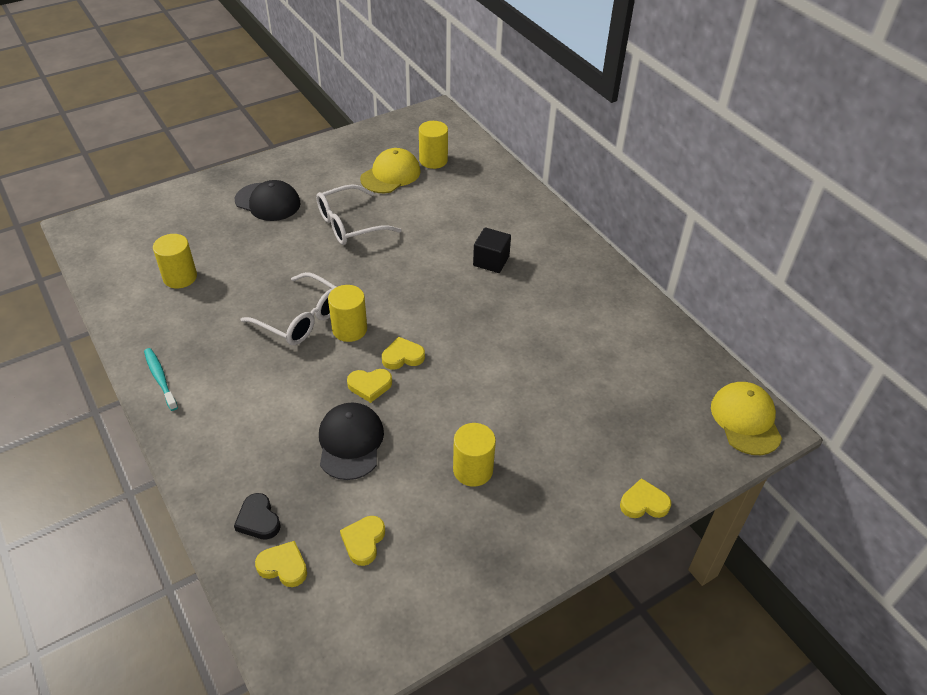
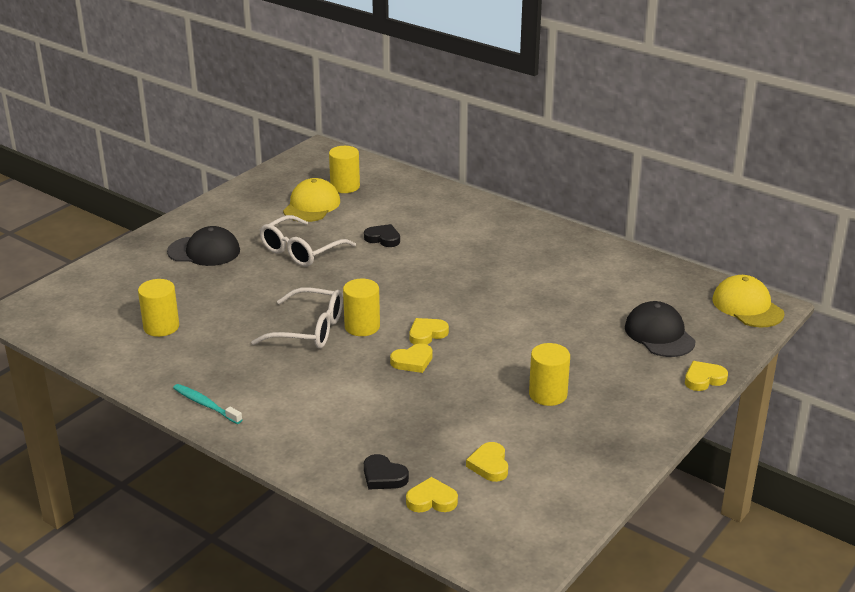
camera: 20 degrees left, 15 degrees down
(350, 442) = (425, 404): black cap -> black cap (659, 334)
(431, 230) = (383, 238): none -> black heart
(491, 261) = (456, 249): black cube -> none

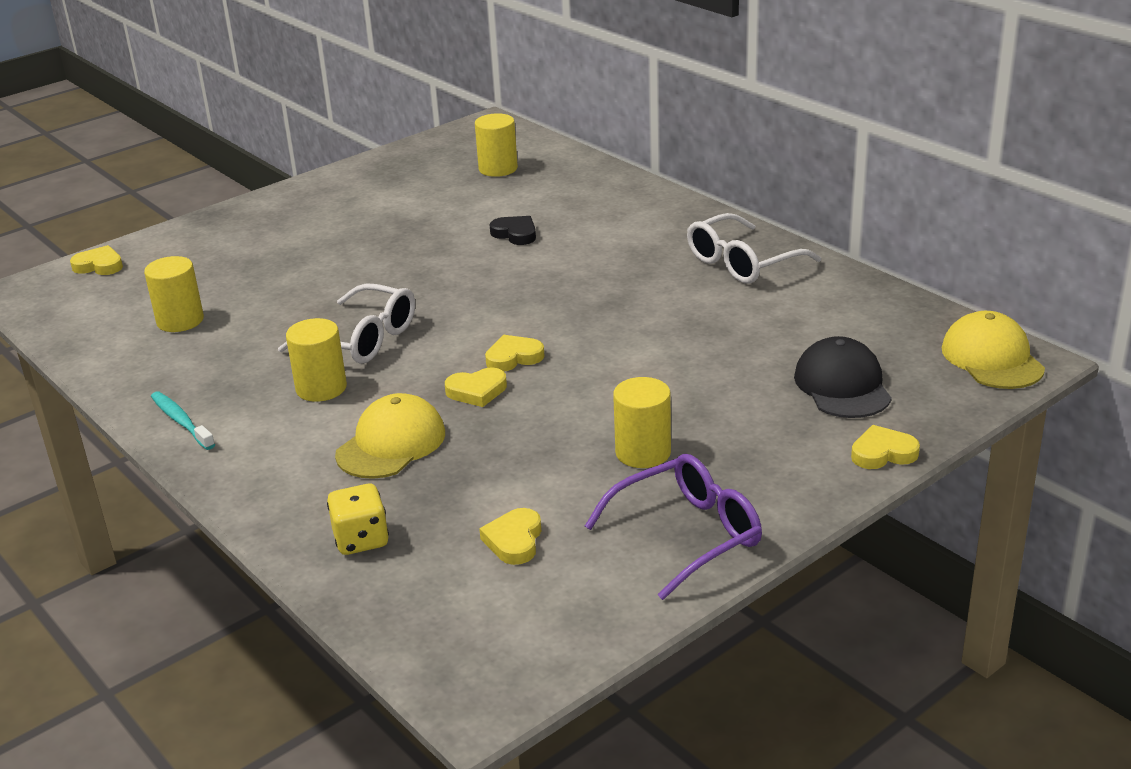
camera: 15 degrees right, 0 degrees up
(204, 251) = (282, 234): black cap -> none
(301, 251) = (402, 242): white glasses -> white glasses (742, 263)
(311, 206) = (444, 189): yellow cap -> yellow cap (391, 444)
(362, 326) = (432, 341): yellow cylinder -> yellow cylinder (321, 388)
(383, 476) = (361, 539): black heart -> yellow dice
(431, 500) = (410, 580): yellow heart -> yellow heart (99, 265)
(602, 448) = (688, 535): none -> purple glasses

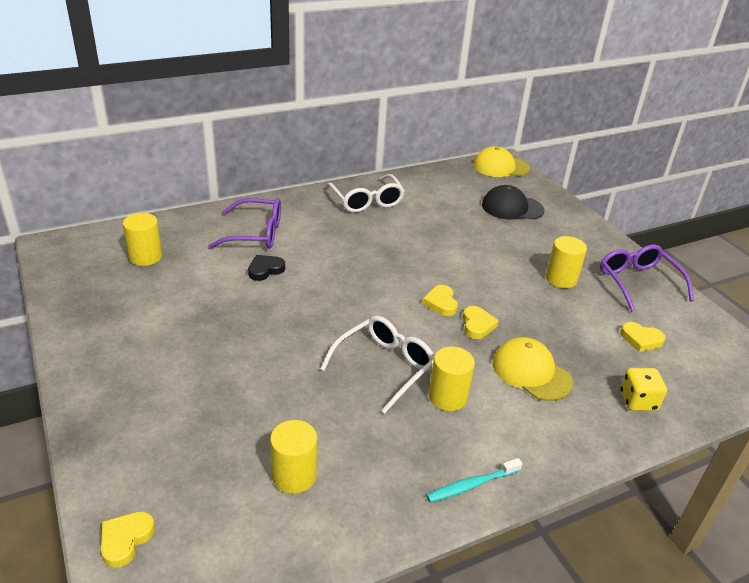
camera: 80 degrees left, 5 degrees up
(592, 211) = (256, 233): none -> purple glasses
(883, 453) = (575, 214): yellow heart -> none

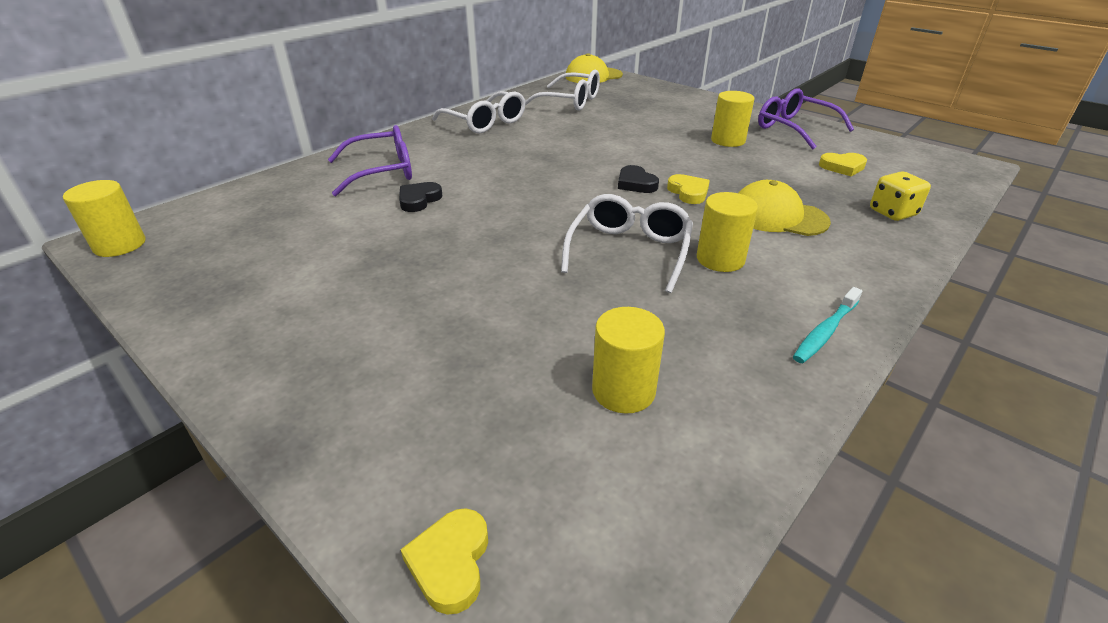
camera: 20 degrees left, 0 degrees up
(145, 257) = (253, 222): yellow cylinder -> yellow cylinder (120, 245)
(441, 303) = (636, 183): yellow heart -> black heart
(455, 195) = (570, 102): none -> white glasses
(512, 207) = (632, 101): black cap -> none

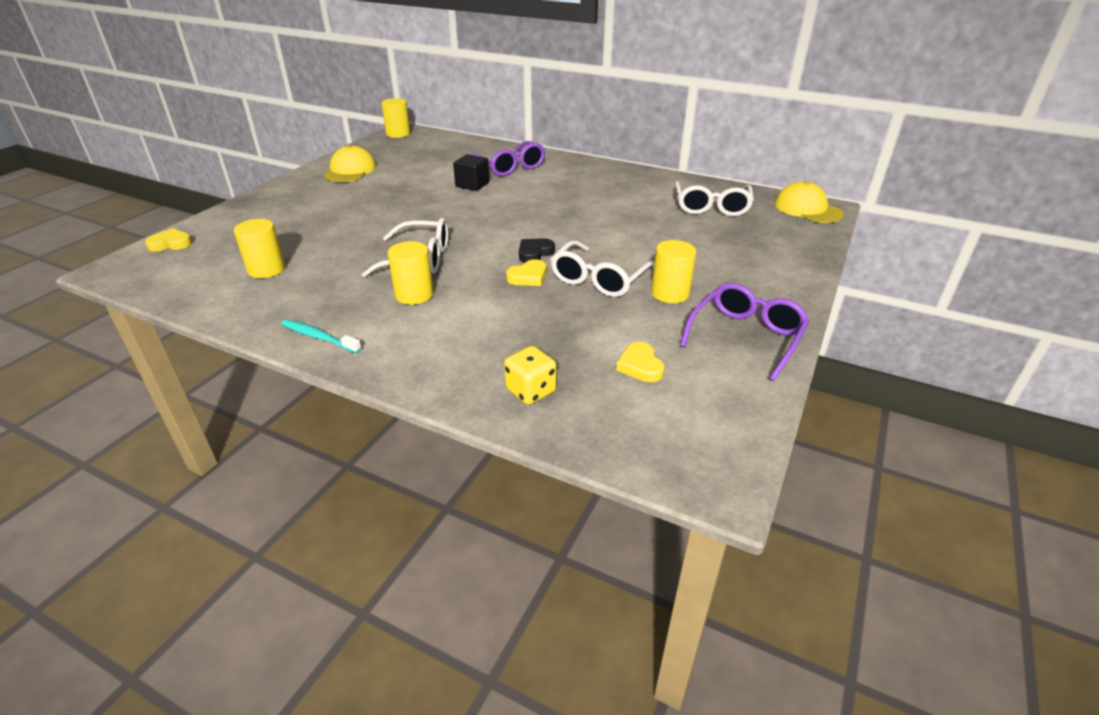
camera: 75 degrees right, 0 degrees up
(419, 200) = (472, 184): black heart -> black cube
(485, 122) = (625, 182): white glasses -> white glasses (598, 279)
(777, 216) = (497, 321): yellow cap -> yellow cap (350, 170)

